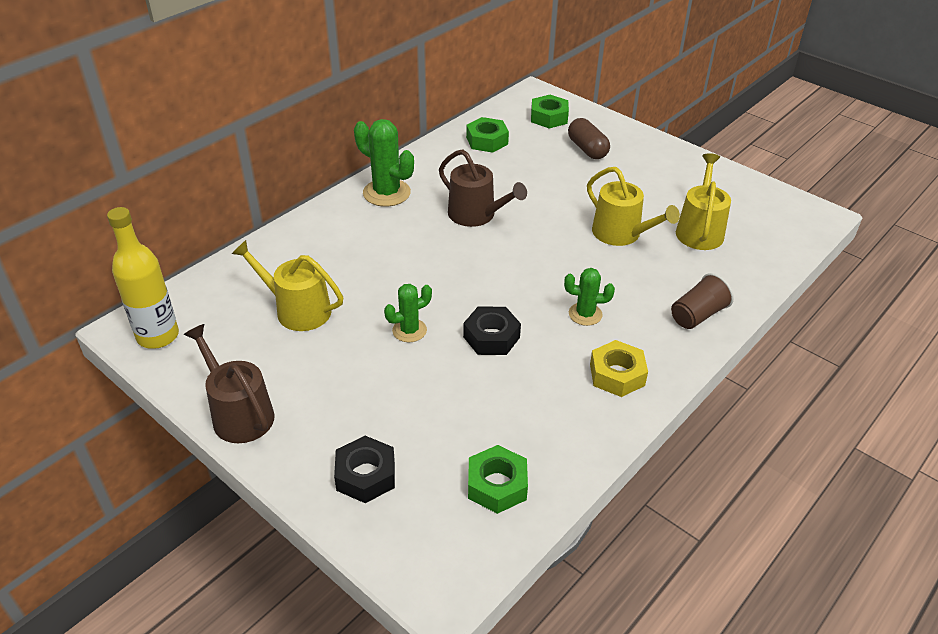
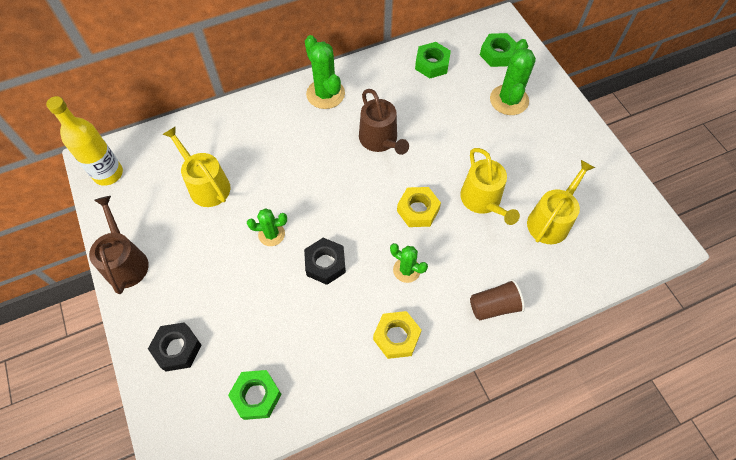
camera: 25 degrees right, 20 degrees up
(560, 261) = (418, 210): none -> yellow nut
(587, 149) = (509, 100): brown capsule -> green cactus

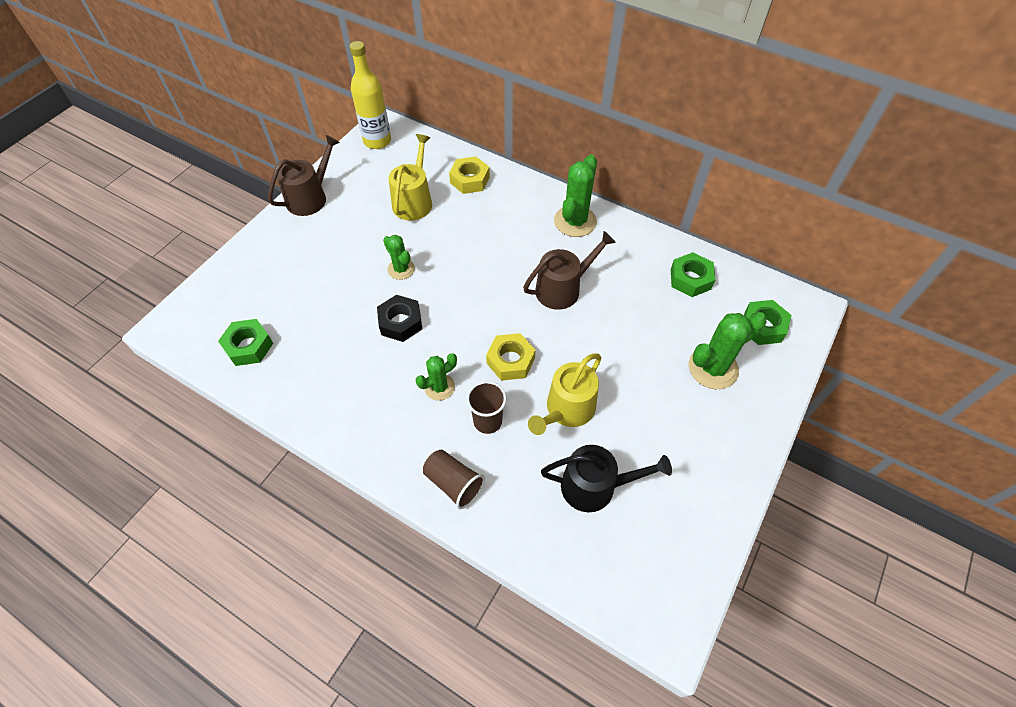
camera: 55 degrees right, 5 degrees down
(177, 349) = (258, 272): black nut -> none
(380, 140) = (562, 289): brown watering can -> brown watering can turned 150 degrees counterclockwise
(396, 337) = (365, 417): yellow nut -> yellow nut (469, 180)
(406, 270) = (439, 387): green cactus -> green cactus turned 60 degrees clockwise
(458, 255) = (487, 421): none -> brown cup
(550, 221) = (595, 486): yellow watering can -> black watering can

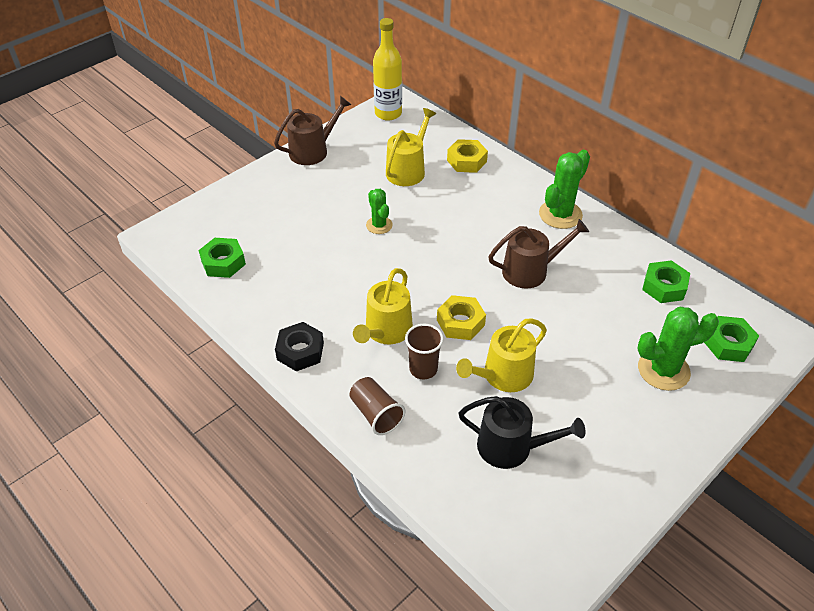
camera: 15 degrees right, 10 degrees down
(400, 322) = (365, 270): black nut -> black nut (300, 351)
(439, 387) = (386, 331): green cactus -> yellow watering can

